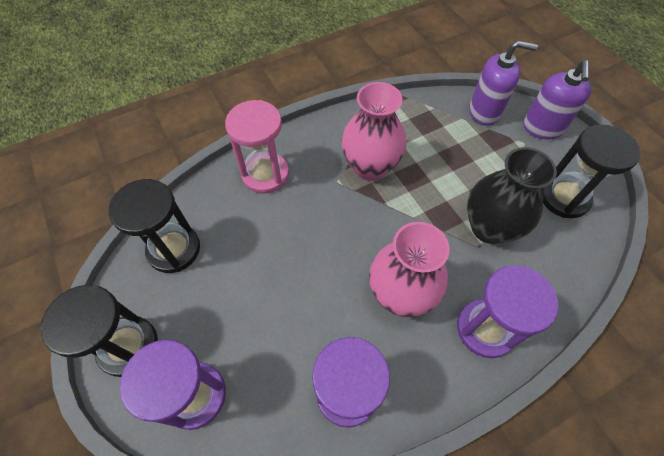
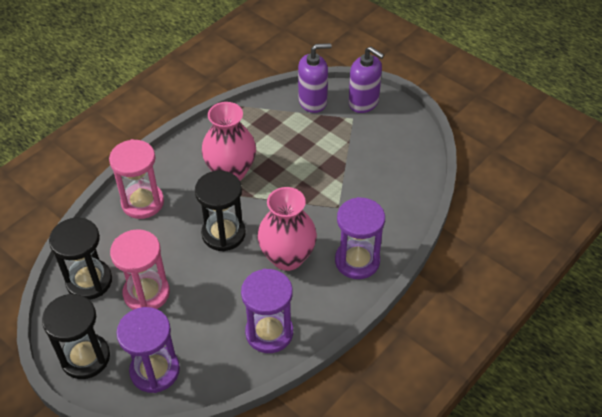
camera: 20 degrees left, 10 degrees down
(226, 285) = (146, 293): none -> pink hourglass
(489, 228) = (341, 191): black vase -> none
(542, 128) = (363, 102): purple soap dispenser -> purple soap dispenser turned 45 degrees counterclockwise
(564, 198) = (393, 152): black hourglass -> black hourglass (223, 234)

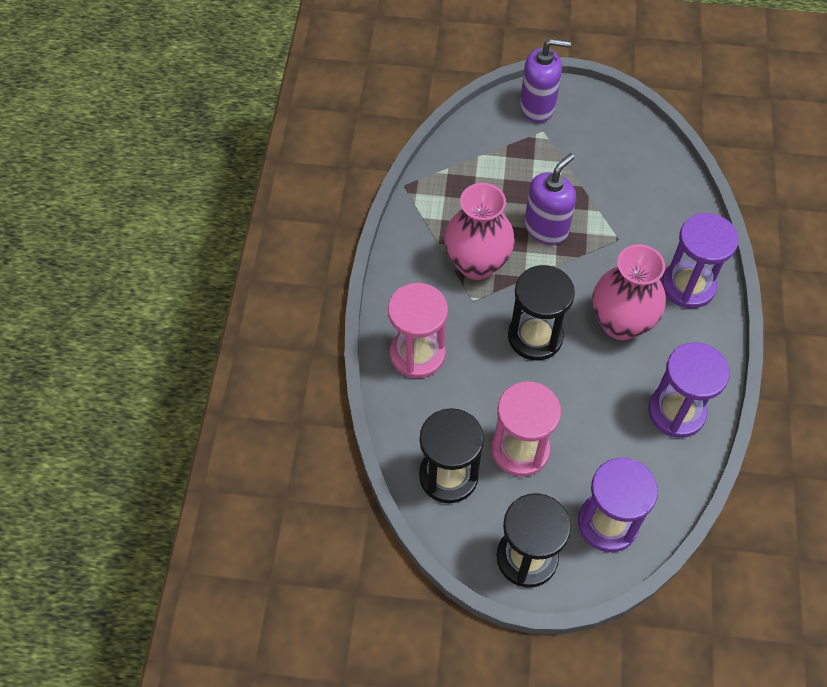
camera: 35 degrees left, 10 degrees up
(313, 101) = (485, 134): purple soap dispenser -> purple soap dispenser (546, 228)

